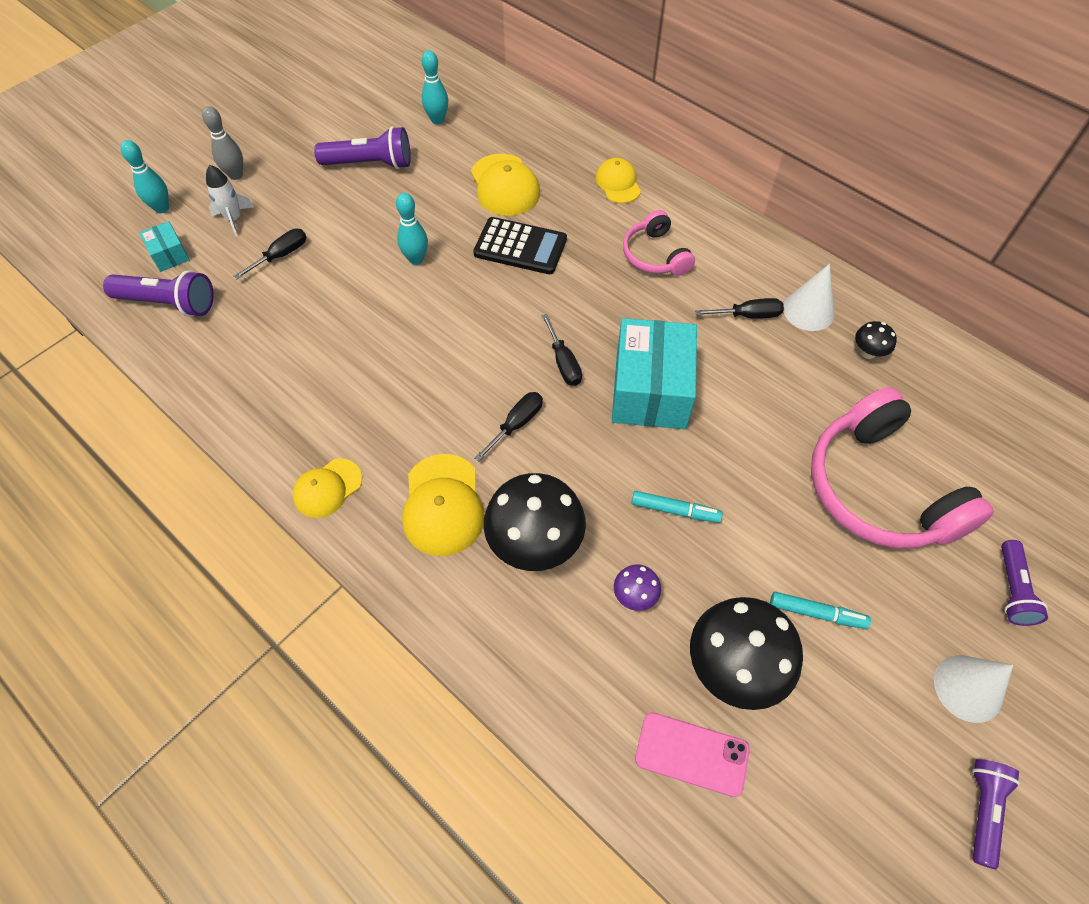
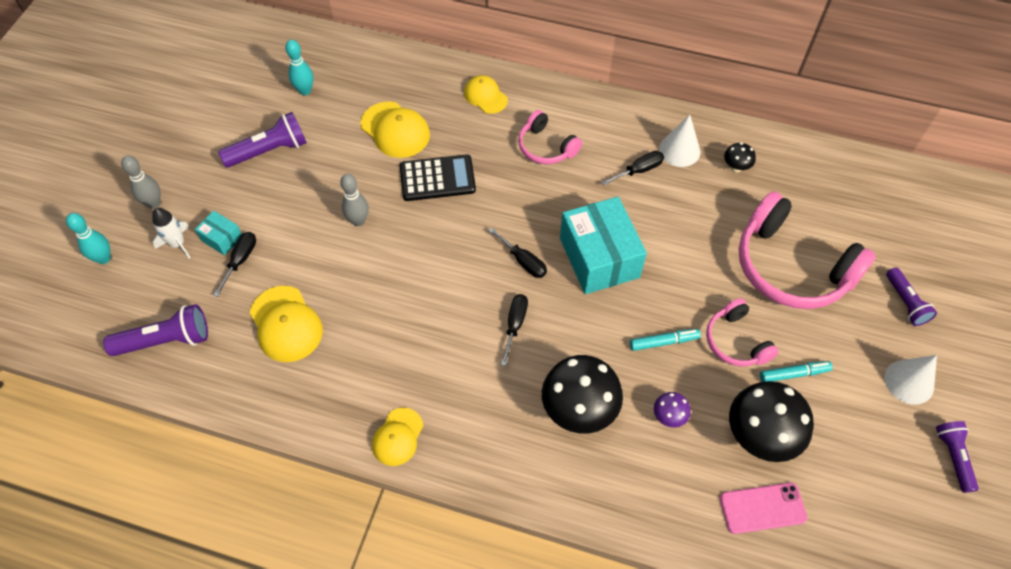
camera: 25 degrees left, 0 degrees up
(169, 255) = (138, 297): turquoise box -> turquoise box (222, 238)
(416, 259) = (358, 221): turquoise bowling pin -> grey bowling pin
(443, 505) = (494, 411): yellow cap -> yellow cap (286, 324)
(763, 545) = (736, 341): none -> pink headphones

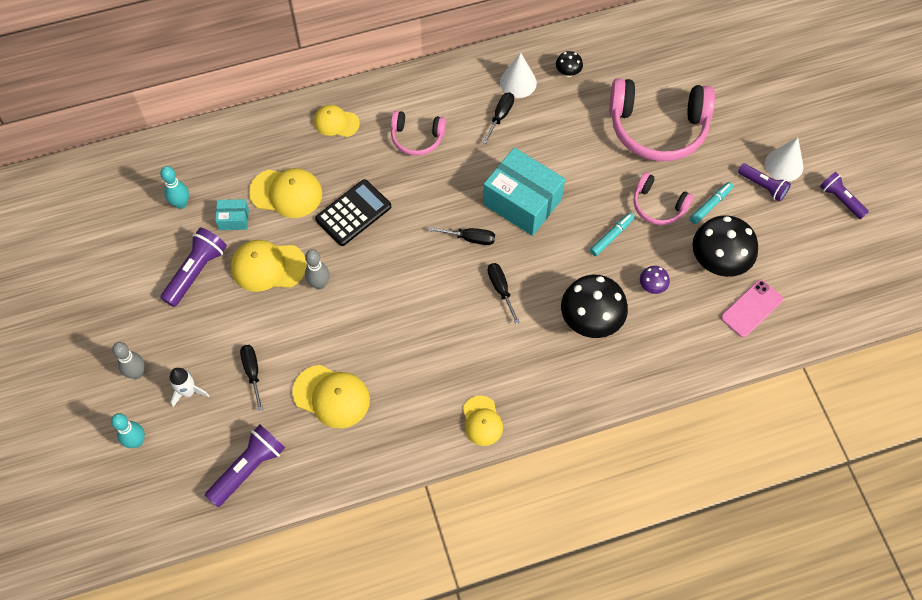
camera: 35 degrees left, 5 degrees up
(222, 238) = (221, 365): turquoise box -> turquoise box (234, 219)
(329, 181) = (268, 266): none -> yellow cap
(905, 303) = (747, 109): purple flashlight -> purple flashlight (763, 186)

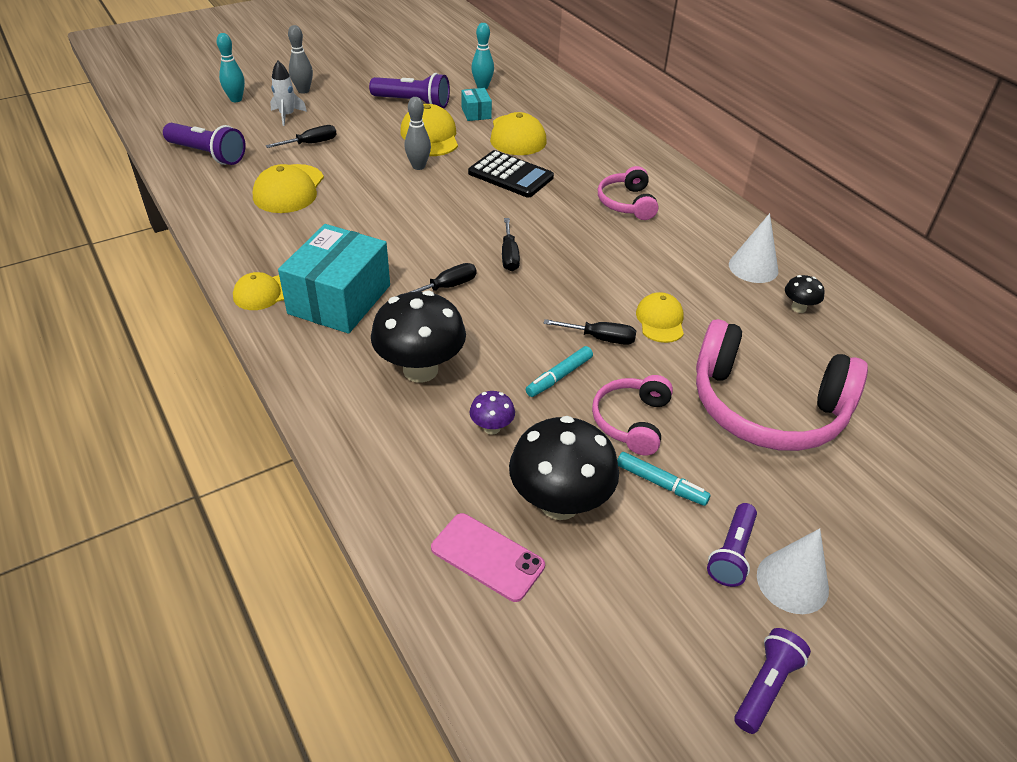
camera: 75 degrees right, 20 degrees down
(336, 122) = (616, 152): yellow cap -> yellow cap (660, 320)
(500, 116) = (693, 259): black screwdriver -> black screwdriver (600, 338)
(522, 202) = (578, 290): turquoise box -> turquoise box (339, 299)
(611, 236) = (559, 376): turquoise marker -> turquoise marker turned 105 degrees clockwise
(657, 128) = (766, 407): pink headphones -> pink headphones turned 60 degrees counterclockwise

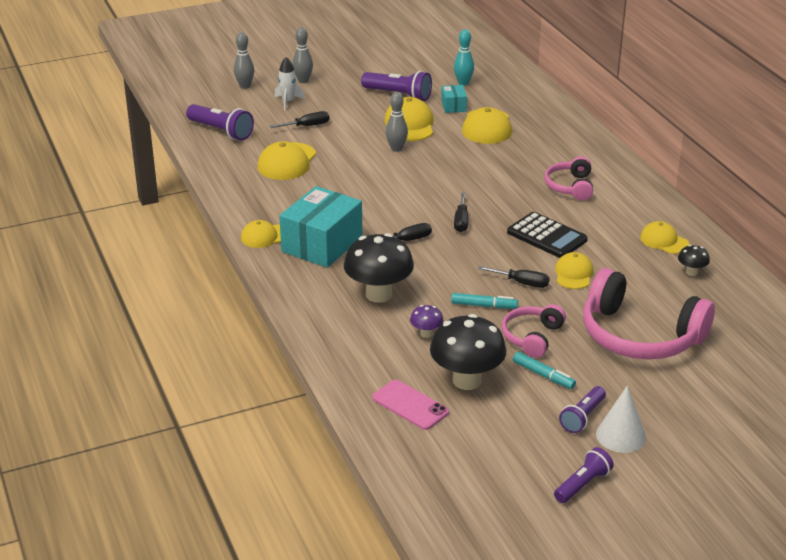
camera: 10 degrees right, 10 degrees down
(236, 99) = (245, 86): turquoise bowling pin -> grey bowling pin
(510, 175) = (474, 159): black calculator -> black calculator (547, 236)
(559, 376) = (484, 305): turquoise marker -> turquoise marker turned 135 degrees counterclockwise
(753, 267) = (664, 241): white cone -> yellow cap

